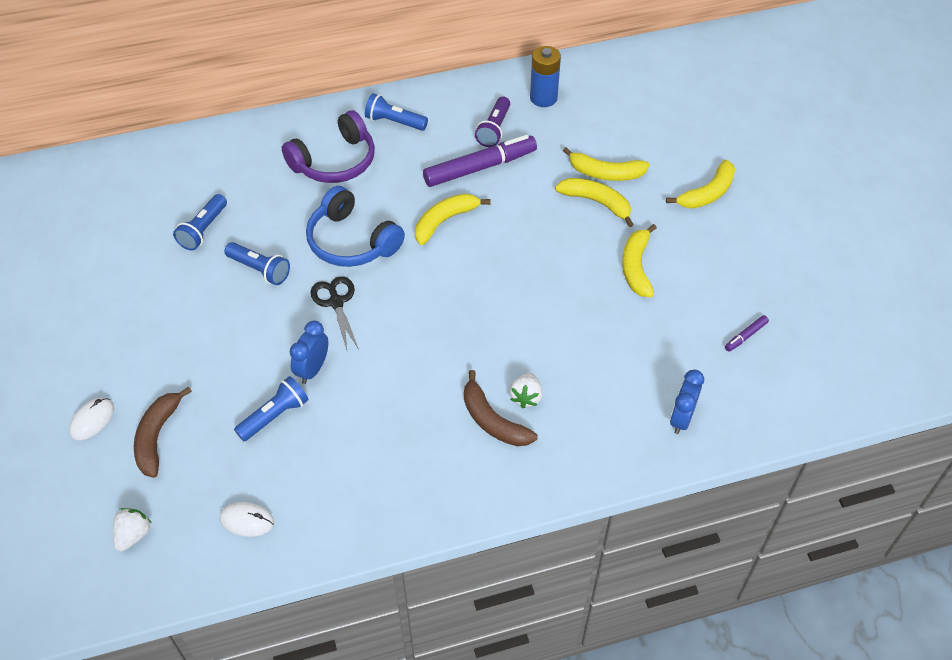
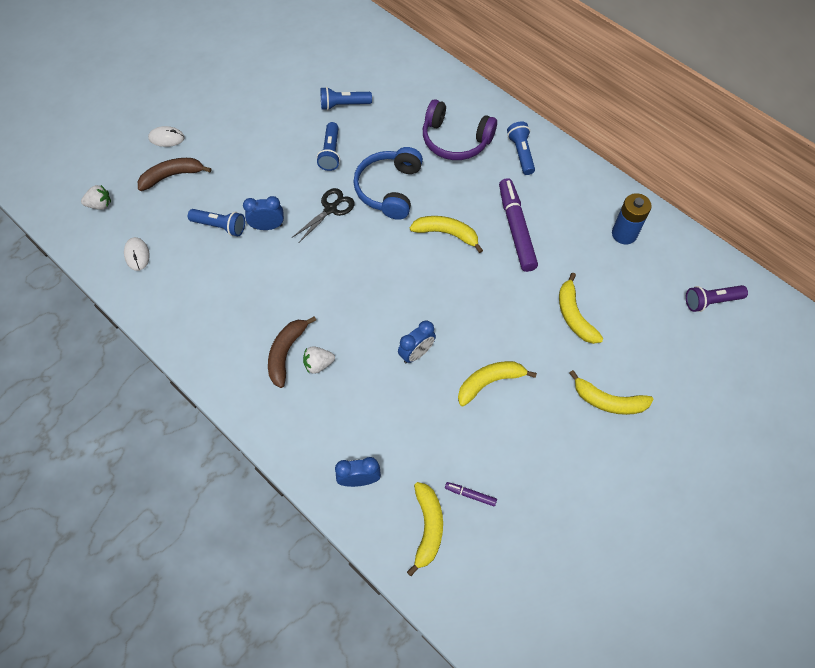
camera: 60 degrees right, 10 degrees up
(480, 167) = (516, 229): purple marker -> purple marker turned 135 degrees counterclockwise
(494, 129) = (563, 218): purple flashlight -> purple flashlight (711, 301)
(568, 308) = (416, 353): none -> blue clock
(597, 202) = (537, 324): yellow banana -> yellow banana (427, 528)

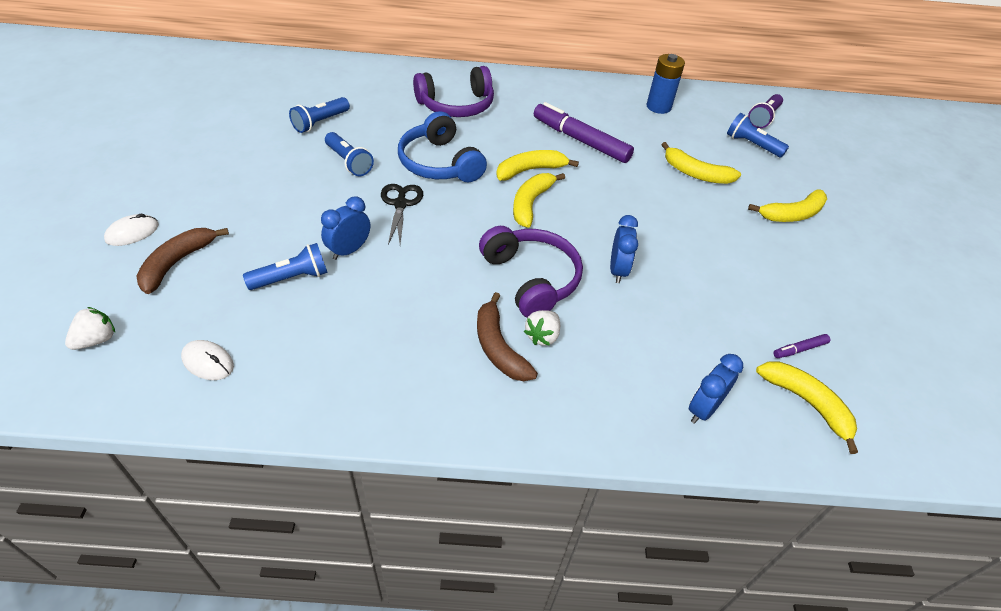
camera: 45 degrees left, 15 degrees down
(354, 321) = (531, 279): none -> purple headphones
(489, 382) = (700, 255): yellow banana -> yellow banana (531, 203)
(521, 153) = (521, 92): blue flashlight -> blue flashlight (752, 145)

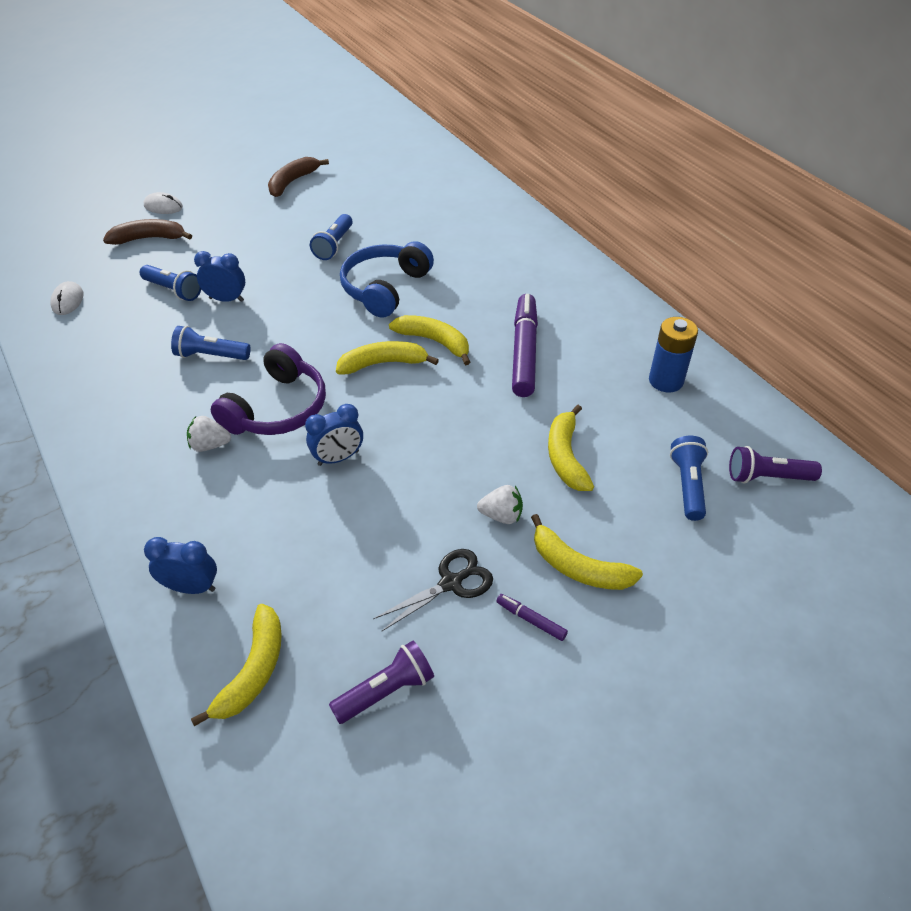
camera: 60 degrees right, 0 degrees up
(97, 340) = (58, 251): white strawberry -> white strawberry (501, 515)
(320, 122) = (370, 207): blue flashlight -> blue flashlight (211, 356)
(400, 204) = (307, 295): black scissors -> black scissors (451, 583)
(456, 105) = (485, 256): purple headphones -> none
(498, 347) = (178, 426): brown banana -> brown banana (292, 182)
(799, 349) = (332, 642): purple marker -> purple marker (531, 620)
(853, 341) = (386, 691): none -> purple flashlight

